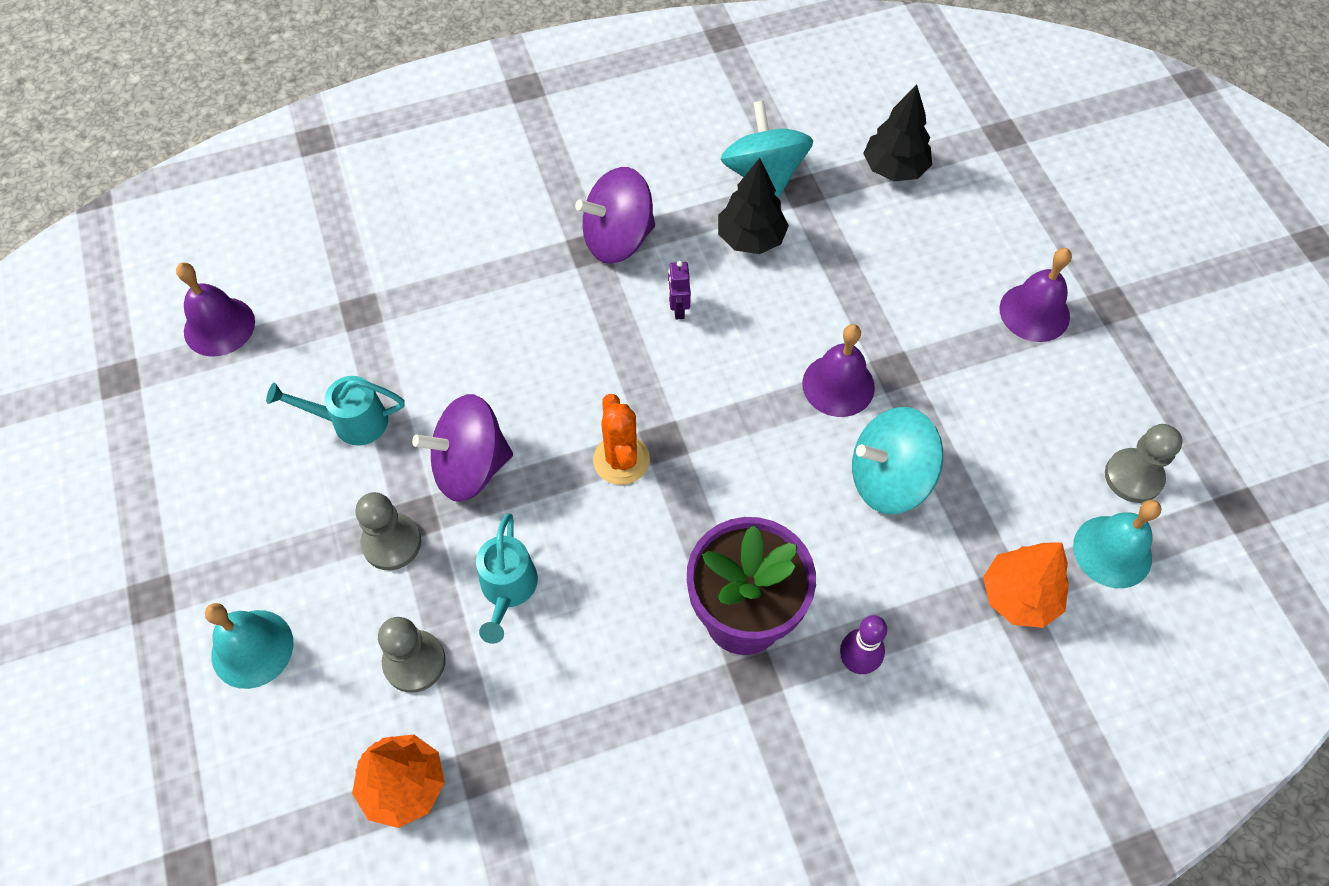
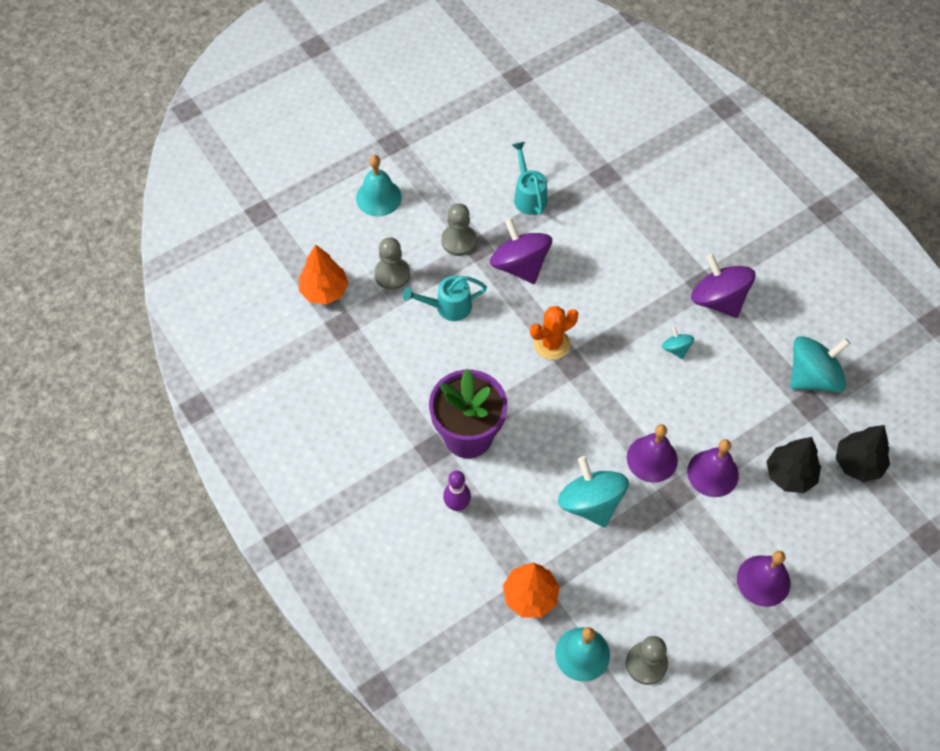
camera: 75 degrees right, 0 degrees up
(219, 326) = (568, 109): purple bell -> purple bell (712, 473)
(678, 308) = (676, 349): purple robot -> turquoise spinning top
(751, 239) = (752, 380): black tree -> black tree (789, 475)

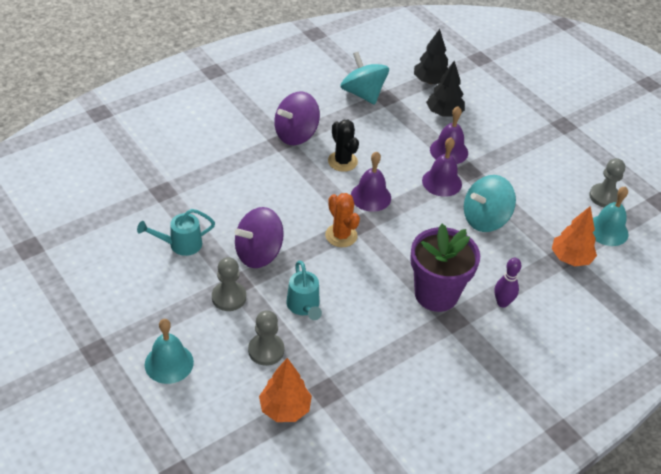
camera: 95 degrees left, 15 degrees down
(676, 349) = (342, 161): turquoise spinning top -> black cactus
(763, 580) = (527, 134): purple bell -> purple bell (370, 196)

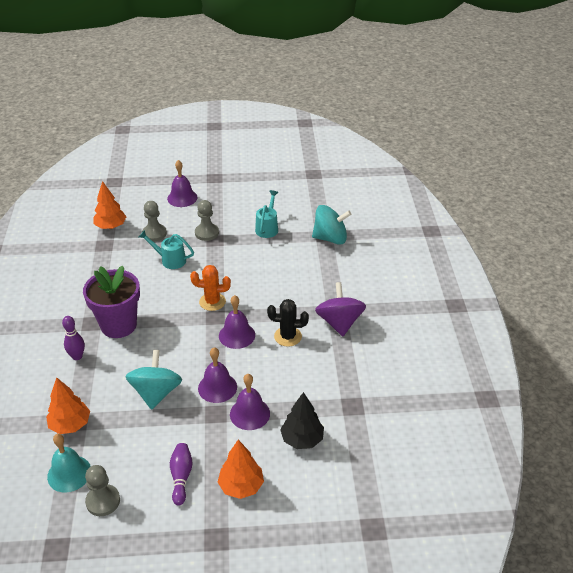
camera: 125 degrees right, 5 degrees down
(169, 363) = (182, 198): turquoise bell -> purple bell
(258, 253) = (231, 257): purple spinning top -> none
(363, 94) = (368, 391): turquoise spinning top -> turquoise spinning top (330, 238)
(430, 81) = (357, 456): black tree -> none
(514, 129) = (241, 486): none -> orange tree
(541, 164) = (181, 477): none -> purple bowling pin

